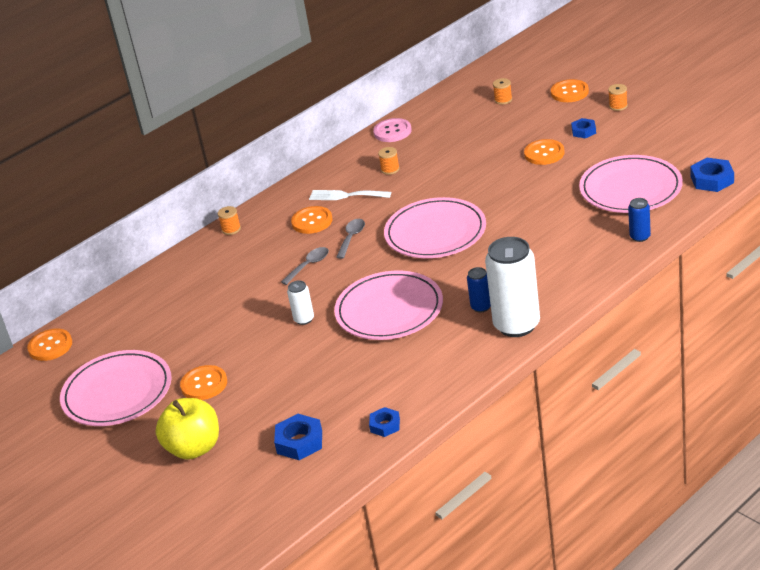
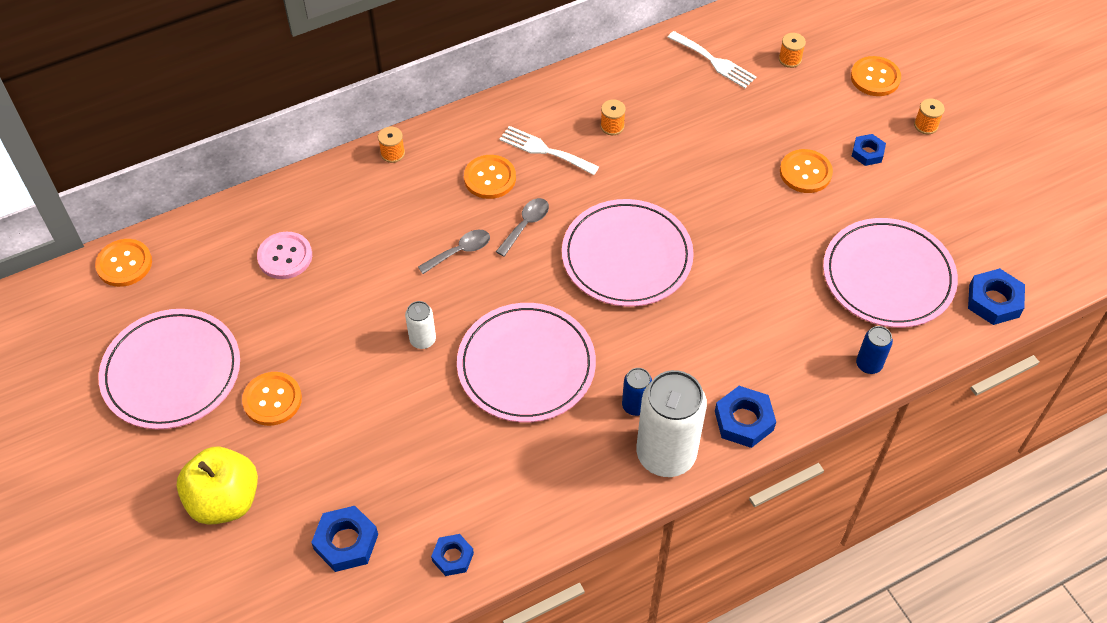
camera: 10 degrees right, 20 degrees up
(392, 131) = (638, 62): pink button -> pink button (285, 257)
(448, 116) = (714, 61): none -> white fork
(564, 291) = (744, 420): none -> blue nut

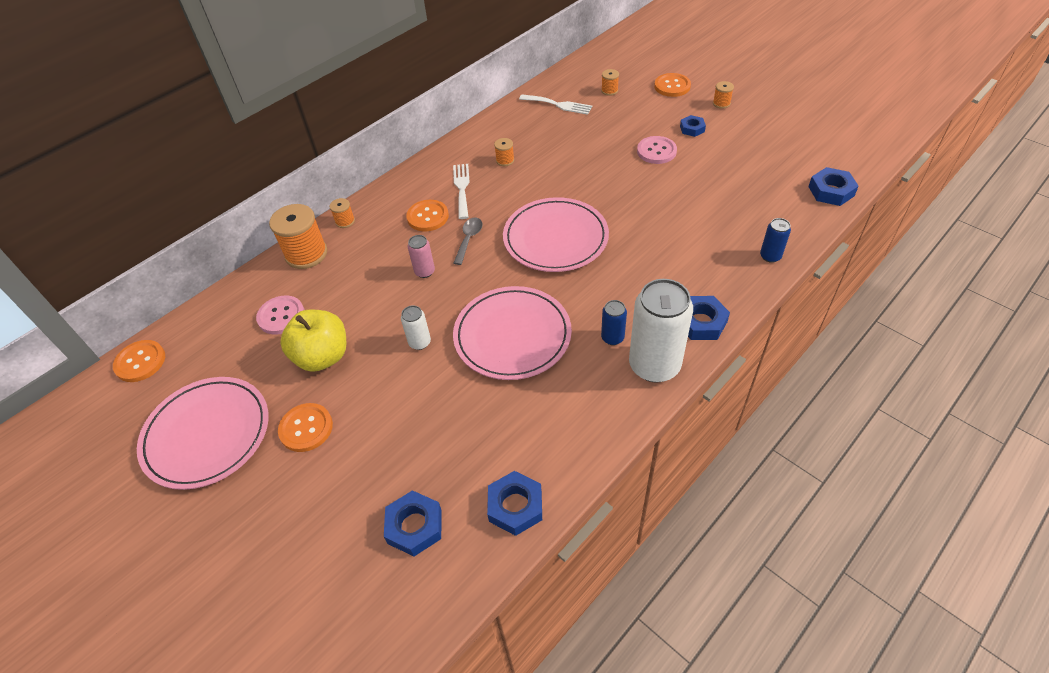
camera: 15 degrees left, 5 degrees down
(225, 500) = (289, 528): yellow apple -> yellow apple (322, 356)
(335, 184) = (306, 254): none -> orange spool
(452, 557) = (515, 506): blue nut -> blue nut, size x1.55
(460, 252) = (424, 271): grey spoon -> pink can
(544, 150) = (462, 188): white fork -> white fork turned 75 degrees clockwise
(805, 172) = (656, 151): orange button -> pink button
(888, 276) = (750, 197): pink plate -> none

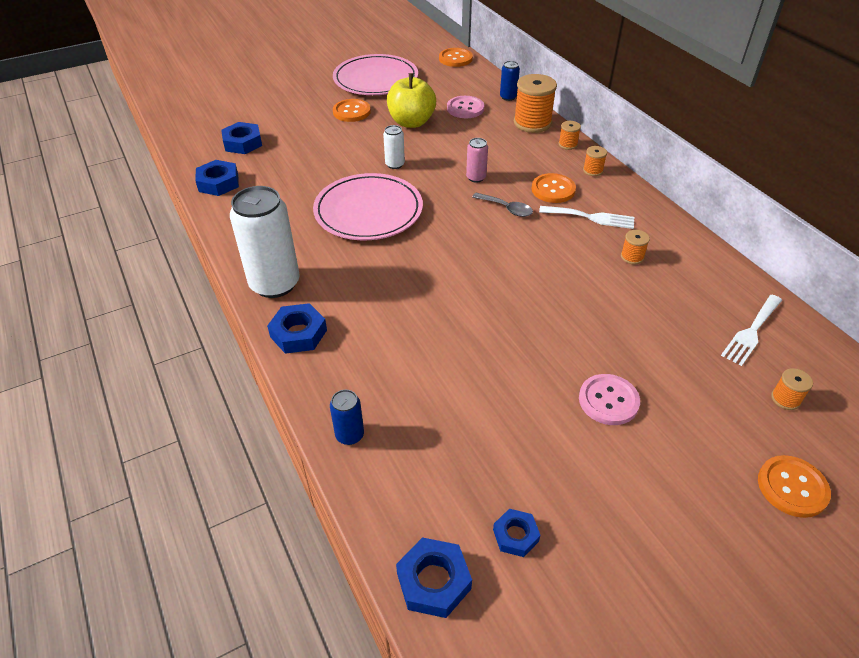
camera: 105 degrees right, 5 degrees down
(555, 238) = (478, 264): pink plate -> none
(612, 338) = (324, 267): blue can -> blue can (508, 97)
(692, 129) = (655, 465): blue nut -> blue nut (515, 535)
(721, 103) = (724, 539): orange spool -> orange spool (593, 170)

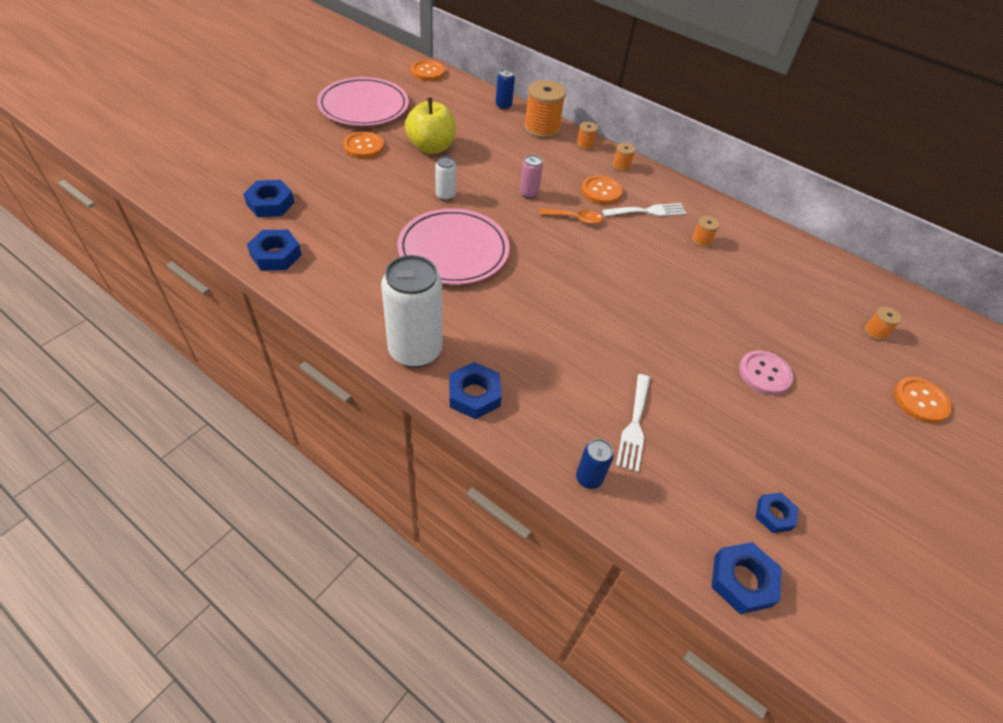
camera: 30 degrees left, 5 degrees up
(465, 108) = (472, 124): pink button -> none
(506, 208) = (575, 219): grey spoon -> orange spoon
(751, 332) = (821, 283): white fork -> white fork (634, 425)

